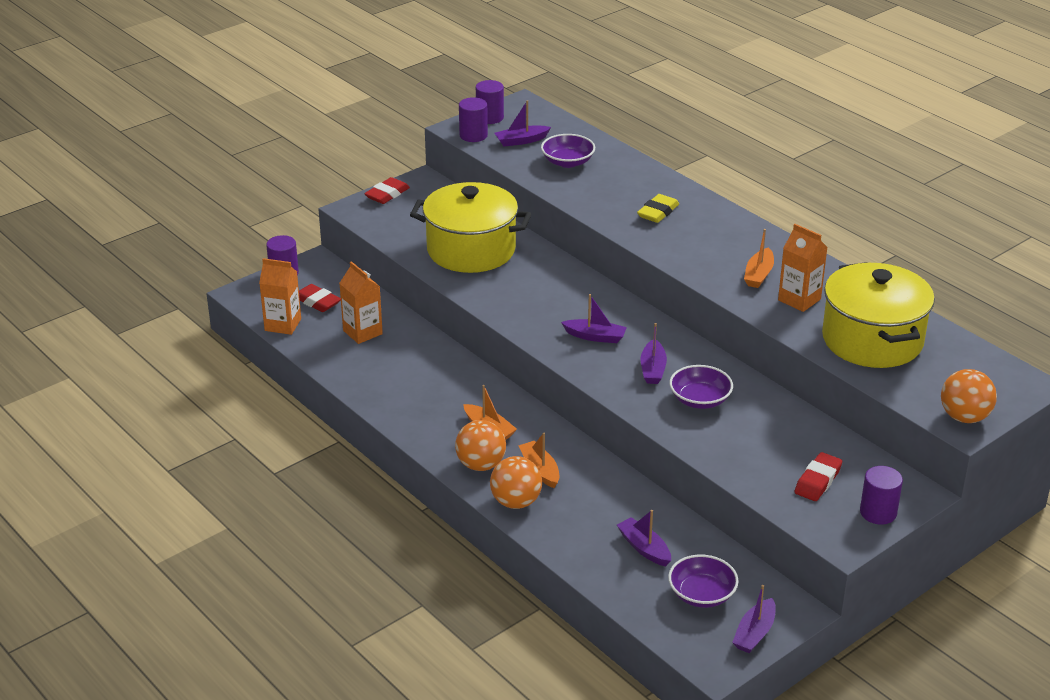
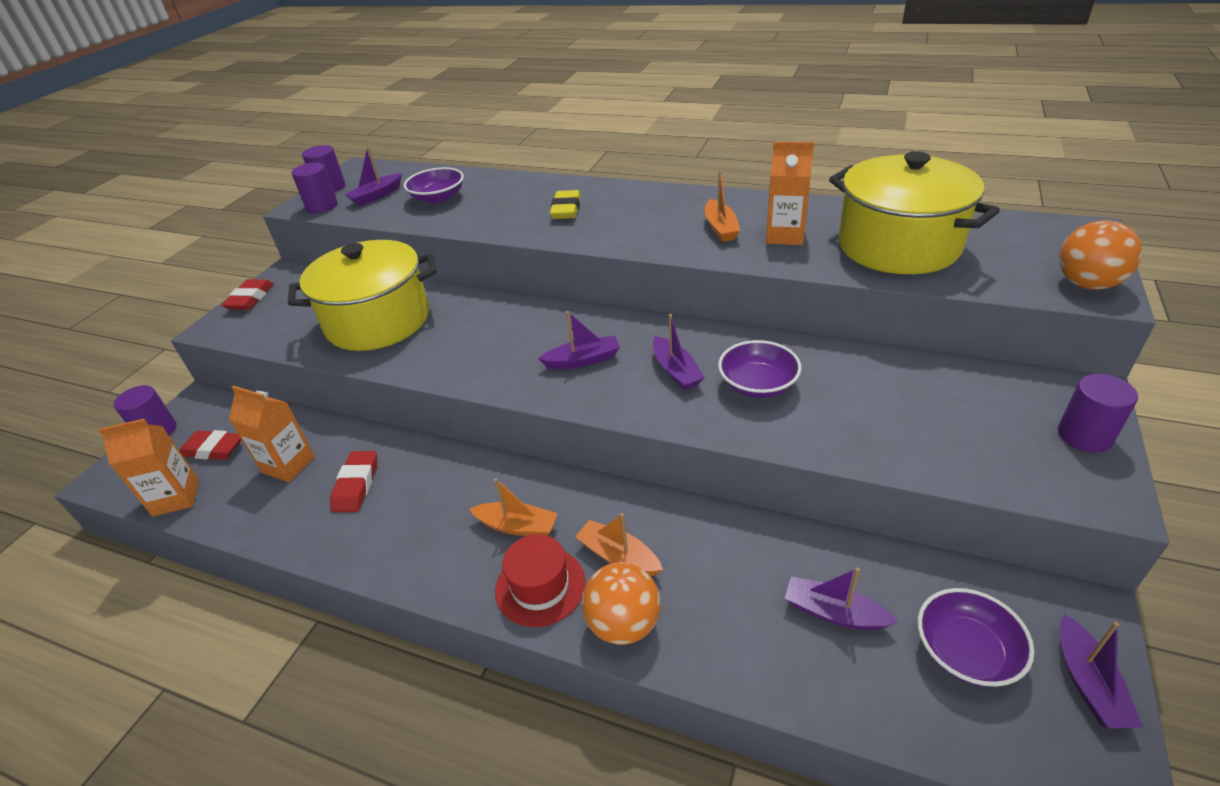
camera: 25 degrees left, 5 degrees up
(481, 465) = (540, 586): orange ball -> red hat
(817, 481) = (980, 426): red eraser -> red eraser (356, 485)

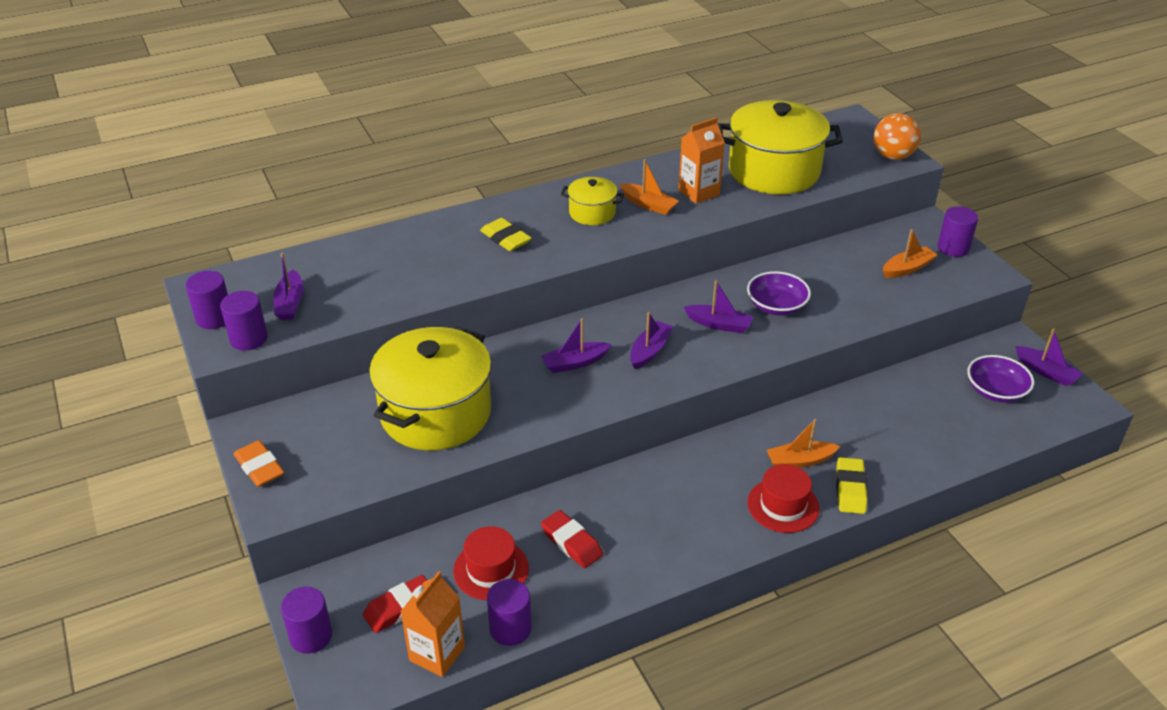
camera: 50 degrees left, 0 degrees up
(230, 517) = (510, 628): none -> purple cylinder
(250, 299) = (260, 467): red eraser -> orange eraser
(288, 464) = (491, 570): orange carton -> red hat
(438, 198) = (363, 278): purple bowl -> none
(517, 526) = (720, 487): orange boat -> orange boat (907, 268)
(623, 623) = (850, 489): orange ball -> yellow eraser
(662, 216) = (592, 213): none -> yellow pot
(833, 612) = (930, 413): purple boat -> purple boat (574, 363)

